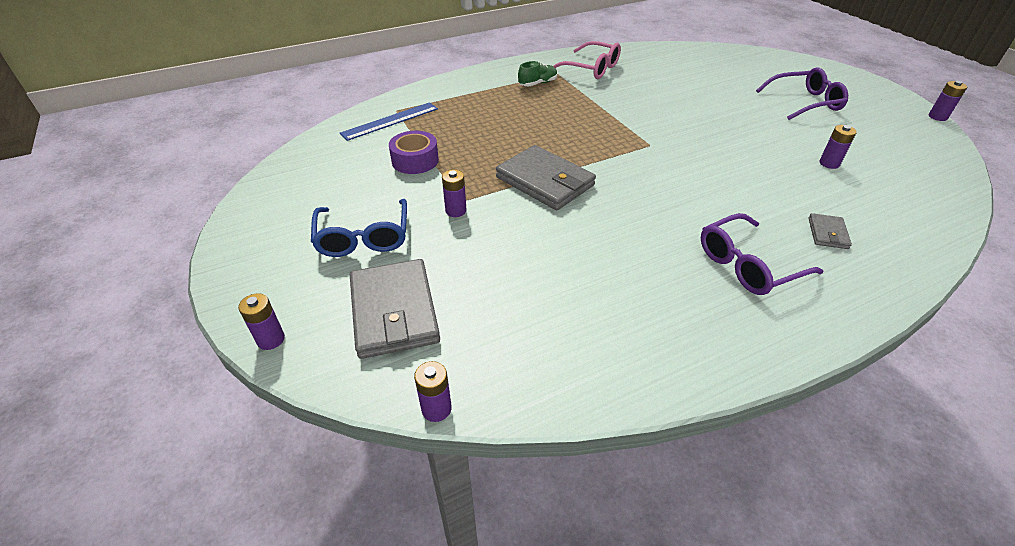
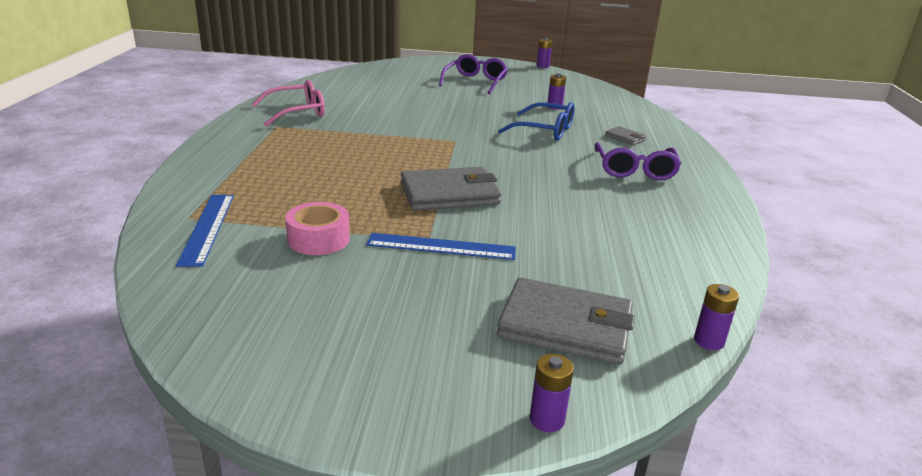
camera: 60 degrees left, 15 degrees down
(363, 237) = (424, 310): blue glasses -> blue glasses (545, 131)
(415, 160) = (318, 239): purple tape -> pink tape
(456, 211) = (441, 247): purple battery -> blue ruler
(538, 84) = (279, 139): green shoe -> none

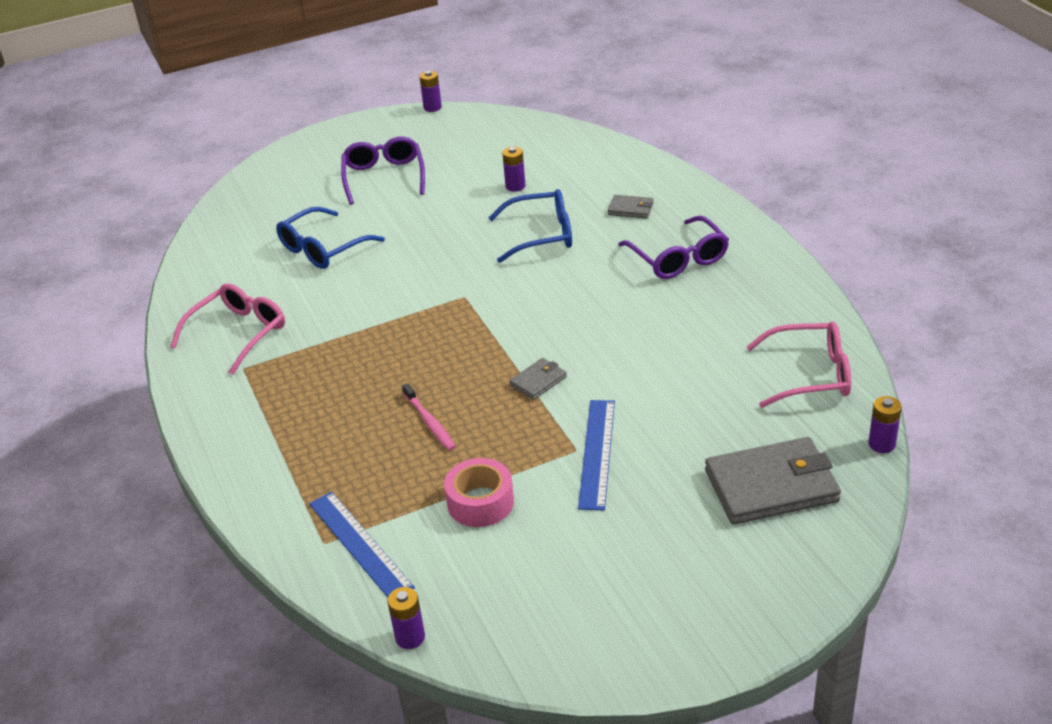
camera: 25 degrees left, 10 degrees up
(347, 187) = (430, 422): none -> pink toothbrush
(397, 97) = (323, 249): none -> blue glasses
(441, 247) = (597, 453): blue ruler -> blue ruler turned 60 degrees counterclockwise
(449, 194) = (538, 381): grey wallet -> grey wallet, size x0.47
(547, 420) = (826, 577): purple battery -> purple battery (410, 637)
(681, 268) = (810, 375): none -> pink glasses

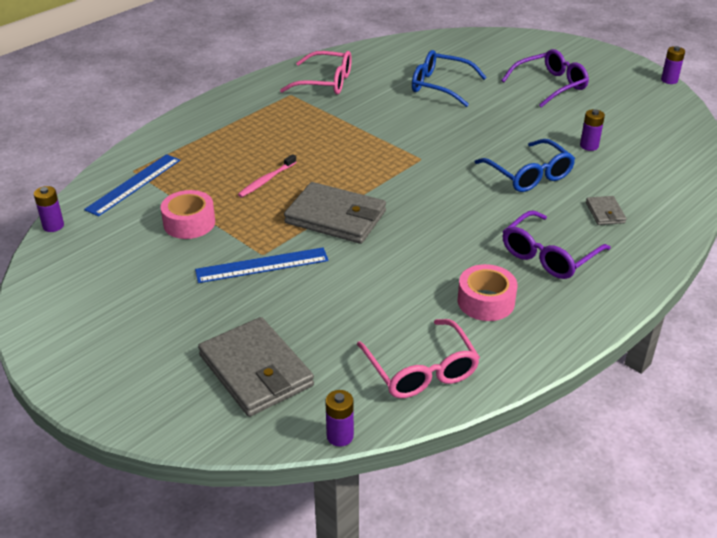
camera: 65 degrees right, 0 degrees up
(538, 381) = (336, 217): grey wallet -> grey wallet, size x2.12
(729, 313) = (486, 301): none -> pink tape

